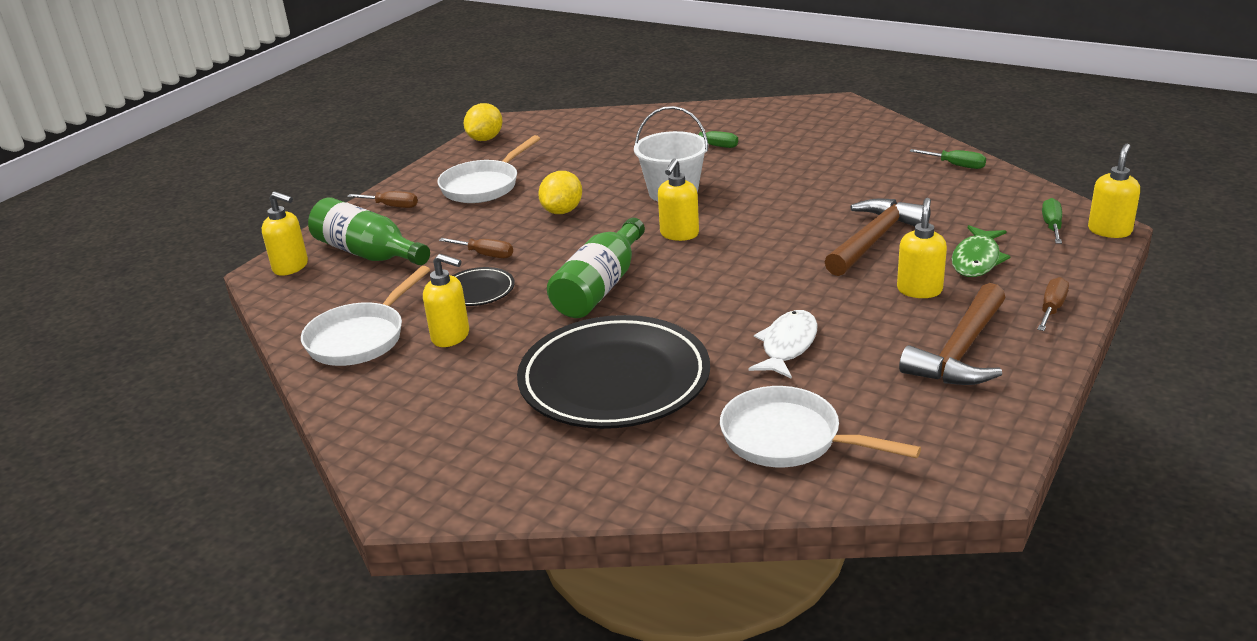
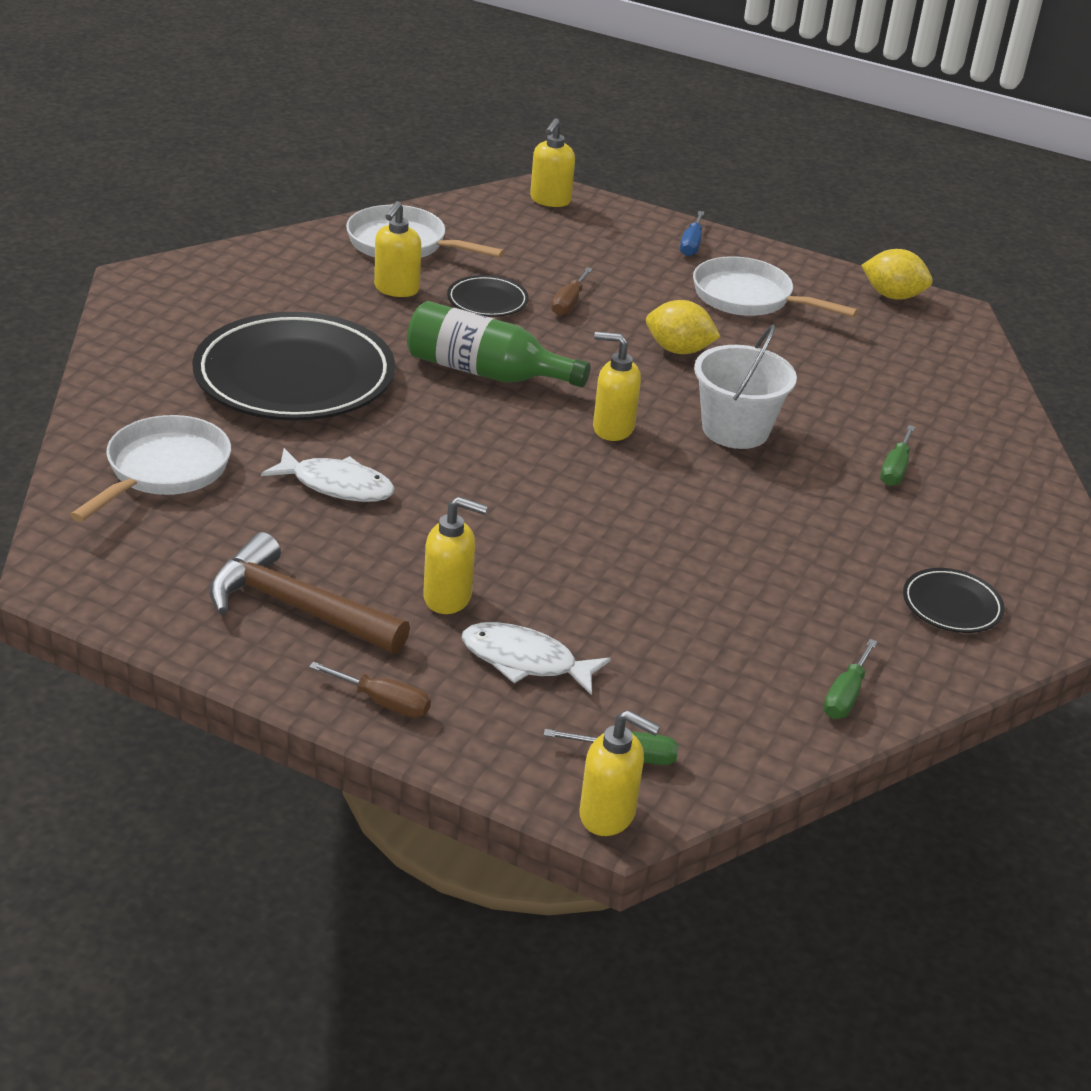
camera: 80 degrees right, 5 degrees up
(368, 253) = (576, 238): green bottle -> none
(392, 206) = (691, 245): brown screwdriver -> blue screwdriver
(854, 136) = (951, 605): none -> black plate
(874, 239) = (590, 579): brown hammer -> none
(977, 260) = (525, 661): green fish -> white fish

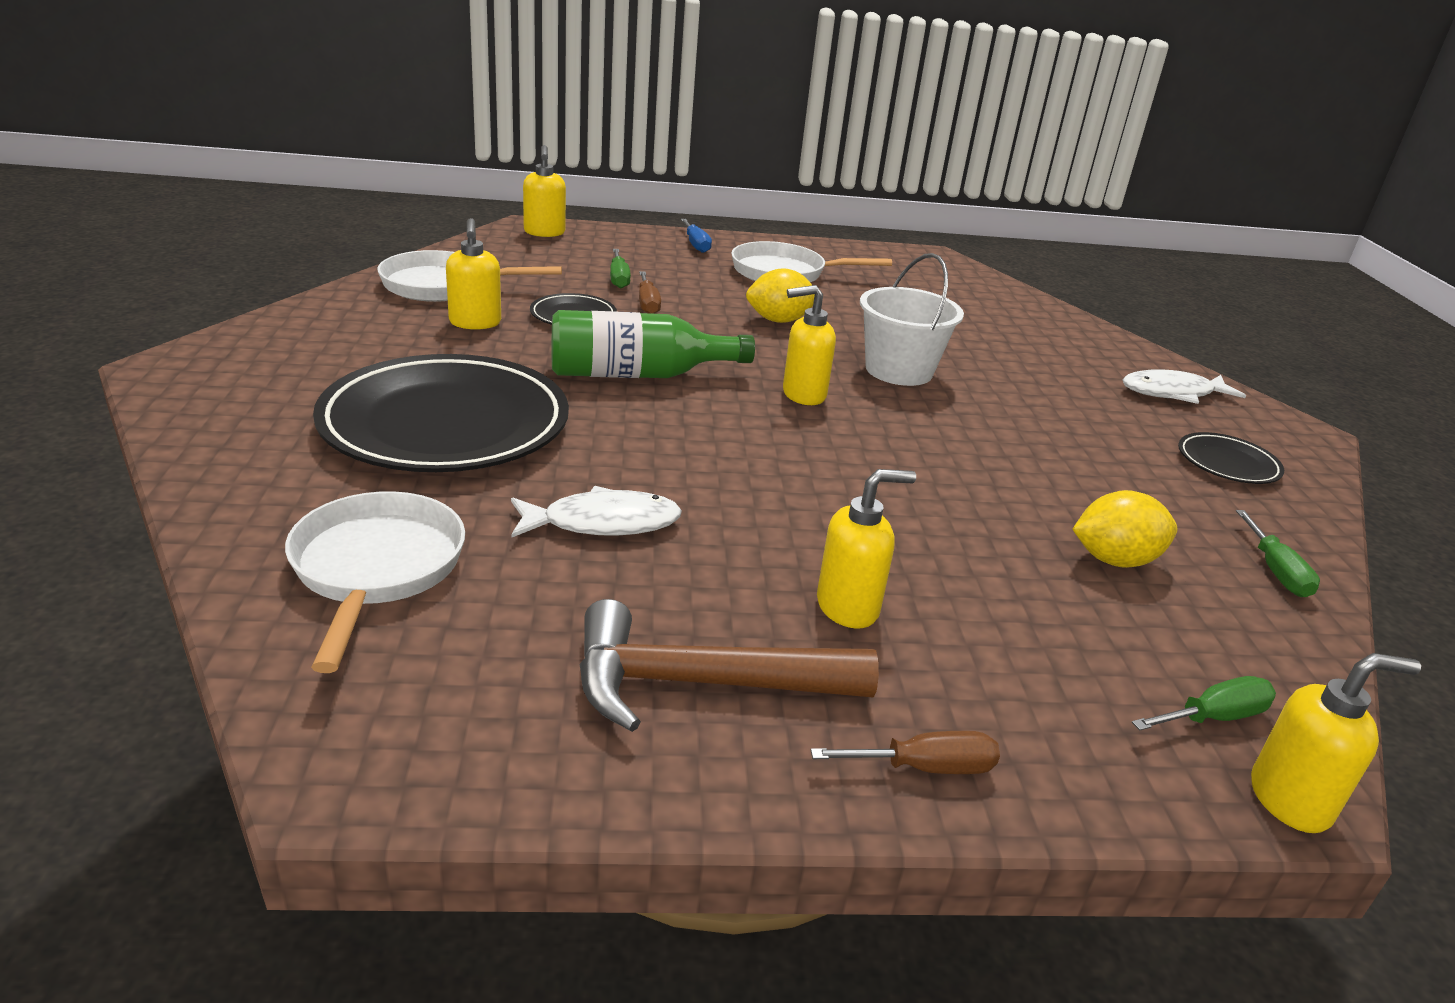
camera: 30 degrees left, 5 degrees down
(525, 661) = (999, 649): white fish -> white fish (1172, 393)
(892, 296) = (881, 253): yellow lemon -> yellow lemon (1114, 560)
(895, 469) = (1046, 370): green screwdriver -> green screwdriver (618, 279)

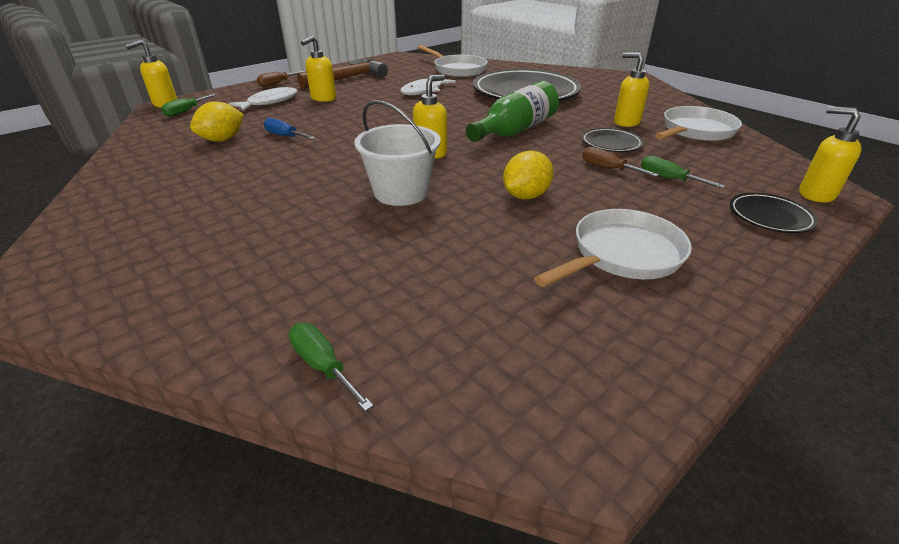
camera: 145 degrees right, 5 degrees up
(696, 245) = (746, 250): blue screwdriver -> blue screwdriver (285, 136)
(1172, 393) = (159, 278): white fish -> white fish (270, 102)
(1227, 463) = (131, 217): black plate -> black plate (769, 217)
(1275, 571) = (132, 161): green screwdriver -> green screwdriver (323, 366)

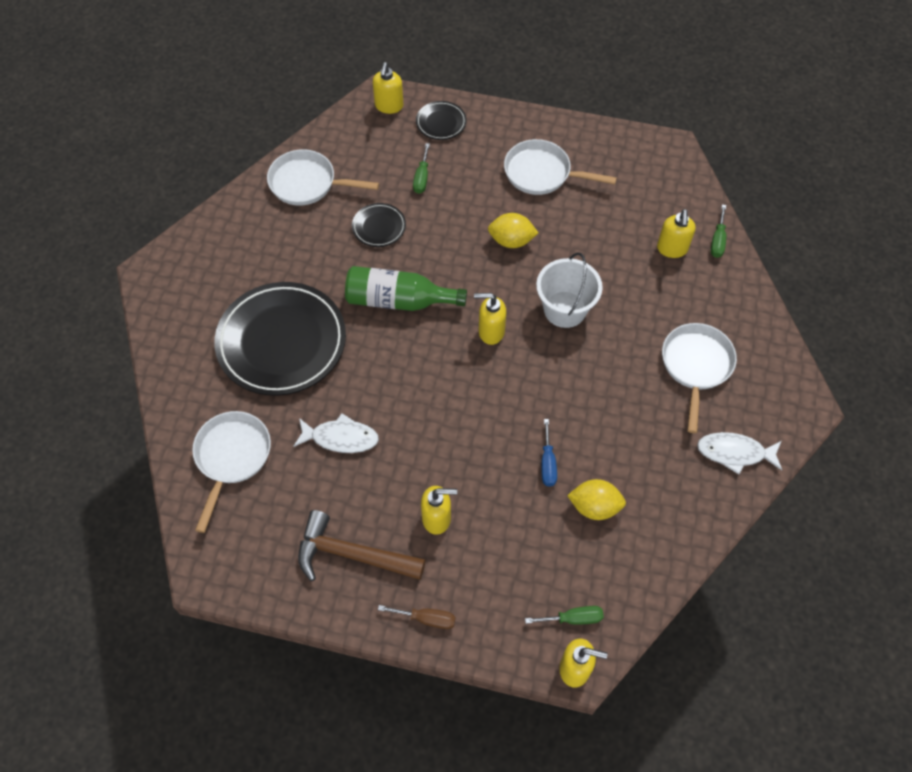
camera: 125 degrees left, 25 degrees up
(214, 236) = (695, 366): none -> white pan
(270, 102) = (486, 562): white fish -> white fish (734, 453)
(608, 169) = (431, 214): brown screwdriver -> none
(626, 122) = (317, 233): yellow soap dispenser -> yellow soap dispenser (672, 249)

